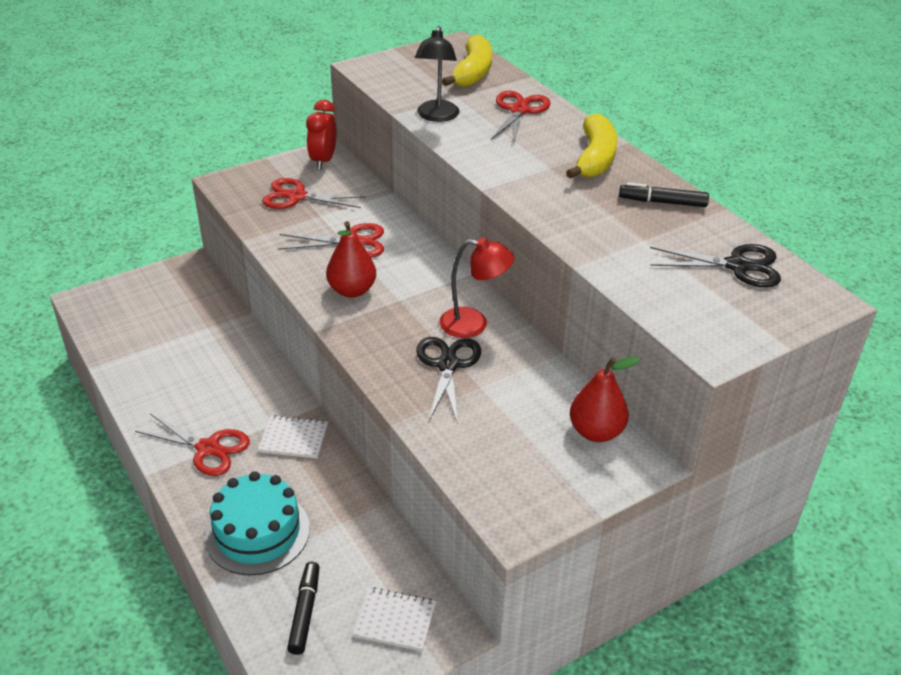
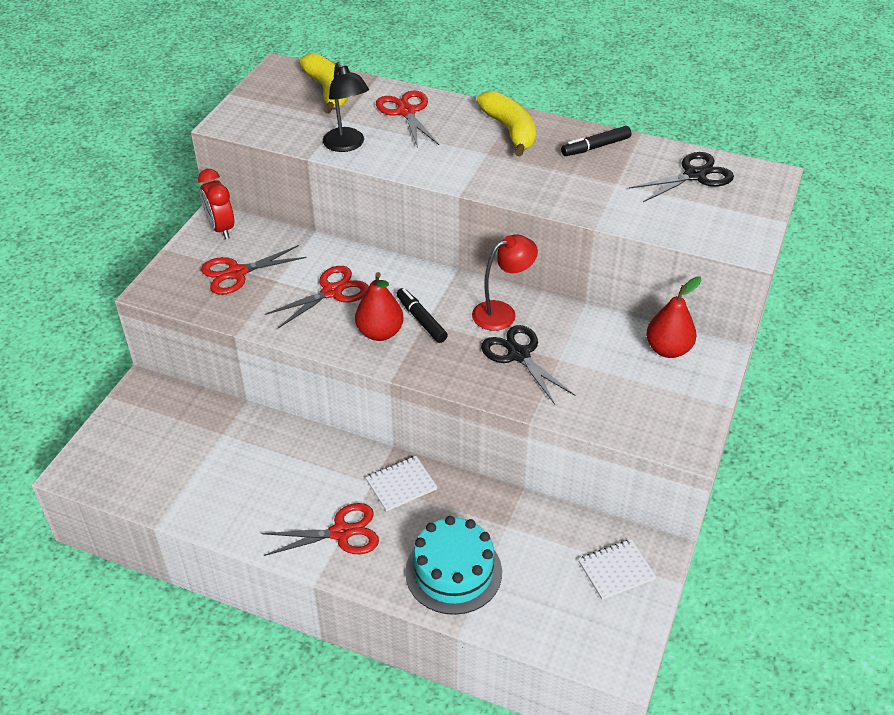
camera: 35 degrees left, 5 degrees up
(305, 612) = (550, 605): black marker -> black marker (421, 320)

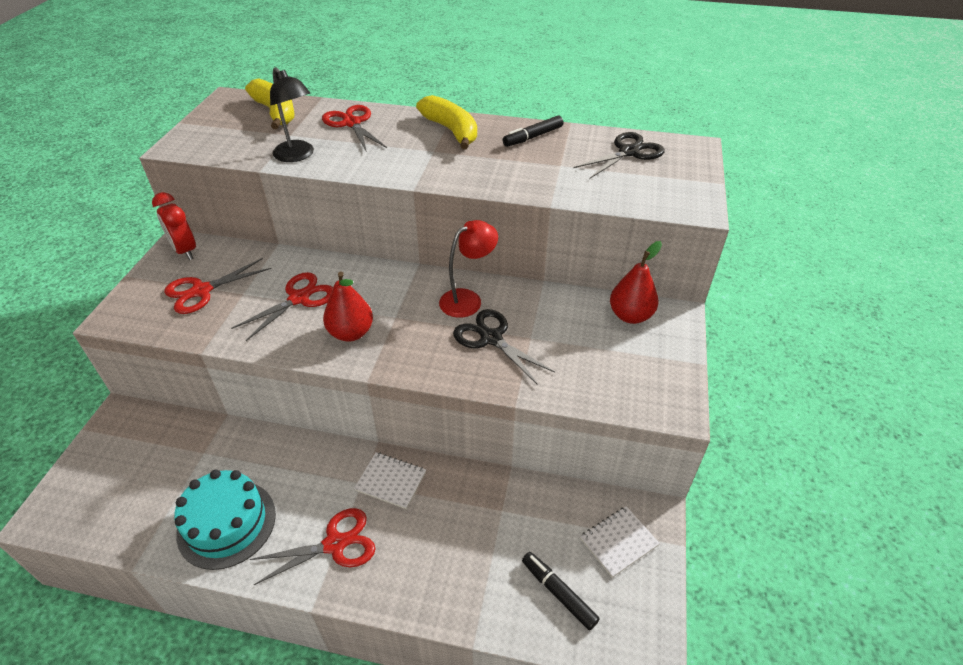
camera: 10 degrees left, 0 degrees up
(401, 485) = (391, 481): white notebook -> white notebook turned 60 degrees clockwise
(421, 320) = (390, 315): black marker -> black marker (558, 593)
(453, 572) = (457, 570): turquoise cake -> turquoise cake (226, 523)

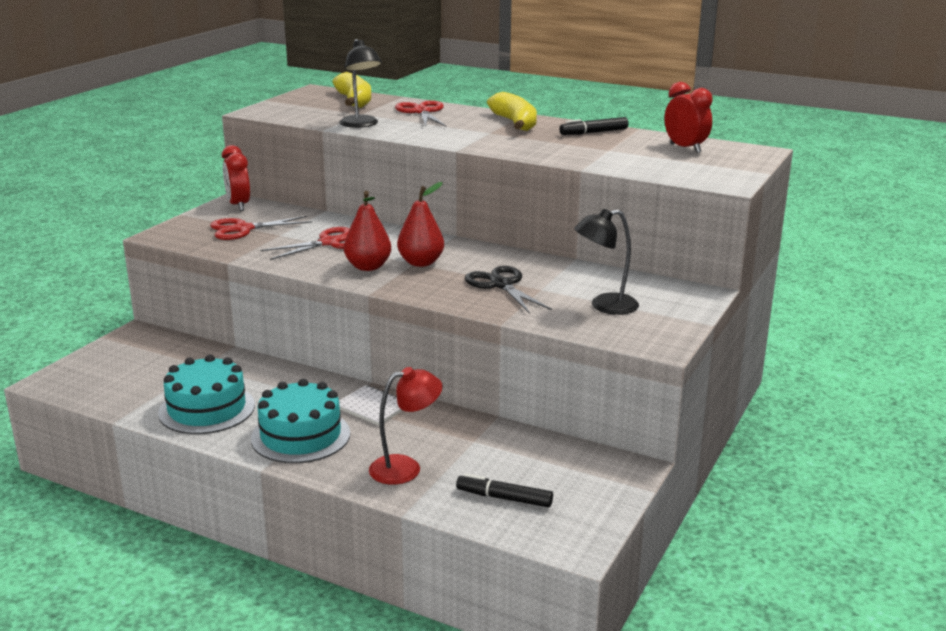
camera: 15 degrees right, 20 degrees down
(335, 544) = (300, 436): red scissors -> turquoise cake
(468, 299) = (491, 260): red lamp -> red lamp (405, 468)
(558, 593) = (504, 498): black marker -> black marker turned 45 degrees counterclockwise
(599, 354) = (604, 306): none -> black lamp
(618, 542) = (584, 478): white notebook -> none
(628, 152) = (685, 148): black scissors -> red clock
(630, 315) = (653, 288): red pear -> red pear (421, 263)

